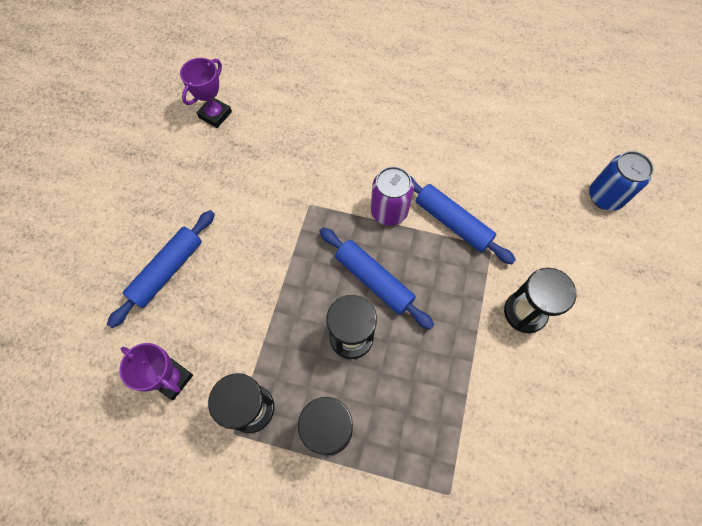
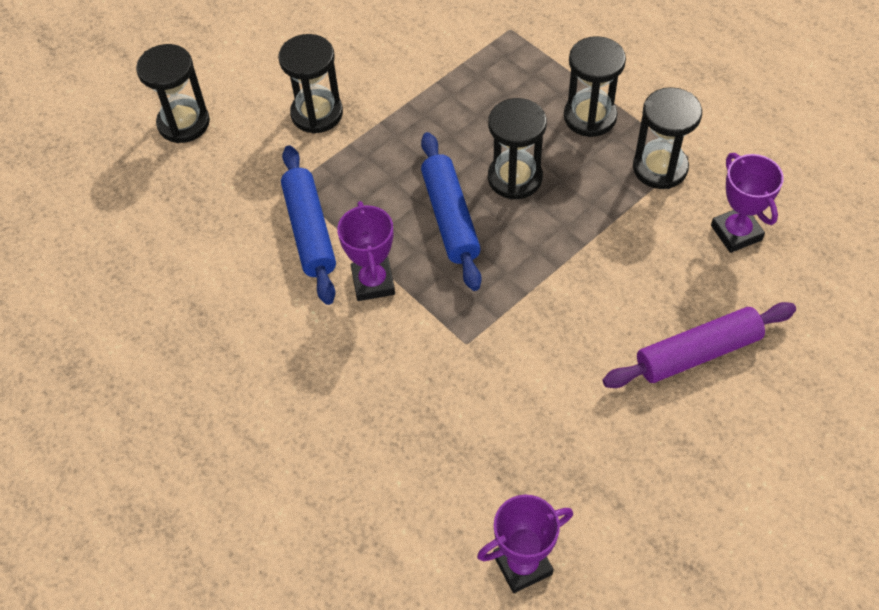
camera: 145 degrees left, 10 degrees down
(167, 270) = (697, 353): blue rolling pin -> purple rolling pin
(389, 211) = (373, 282): purple can -> purple trophy
(601, 253) = (183, 123): none -> black hourglass
(605, 197) = (114, 170): blue can -> none

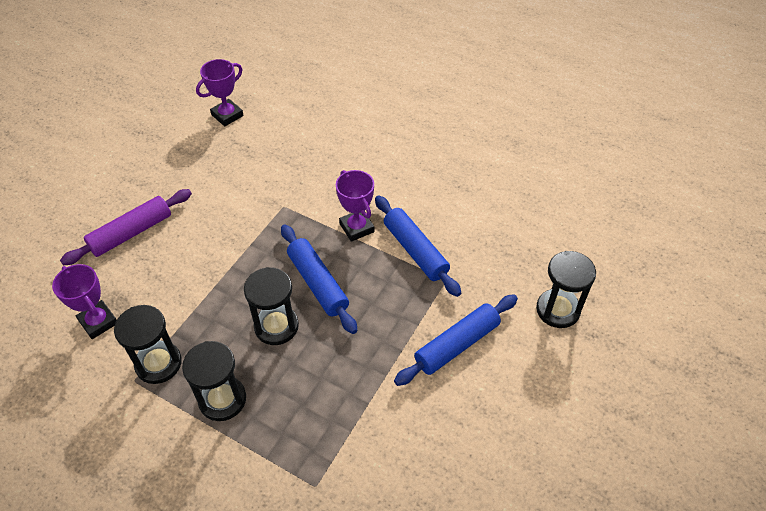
camera: 160 degrees right, 5 degrees down
(317, 113) = (456, 345): black hourglass -> blue rolling pin

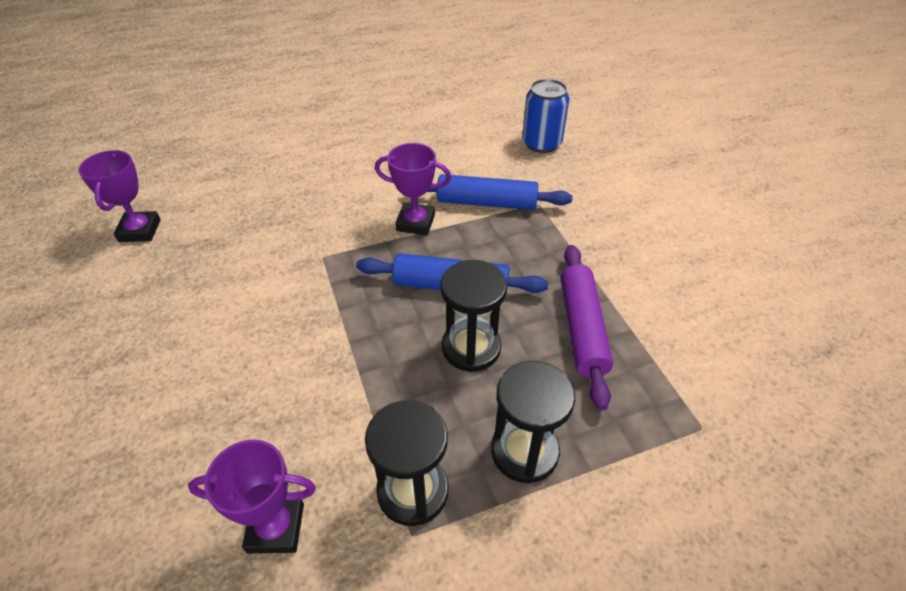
camera: 50 degrees left, 5 degrees down
(131, 233) = (180, 409): purple rolling pin -> purple rolling pin (582, 329)
(456, 345) = (616, 236): blue rolling pin -> none
(519, 239) = (541, 143): none -> blue can
(558, 310) = (632, 164): black hourglass -> none

